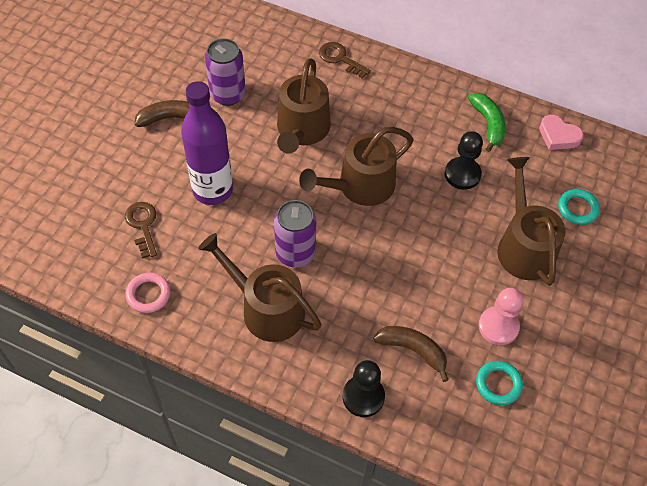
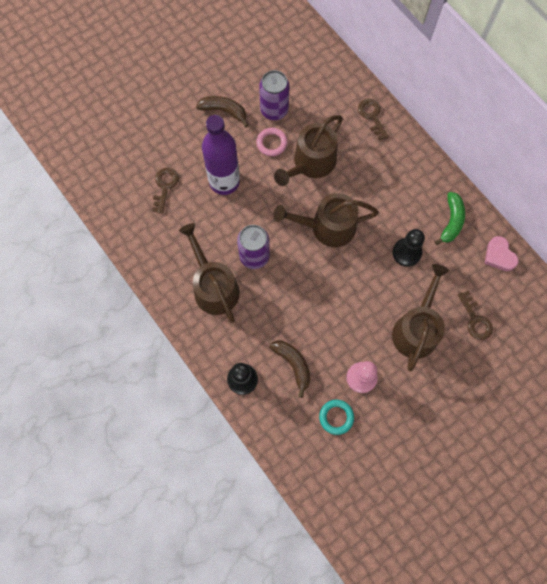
camera: 30 degrees right, 15 degrees up
(148, 294) = (144, 239): pink ring -> pink ring (271, 143)
(577, 208) = (475, 320): turquoise ring -> brown key

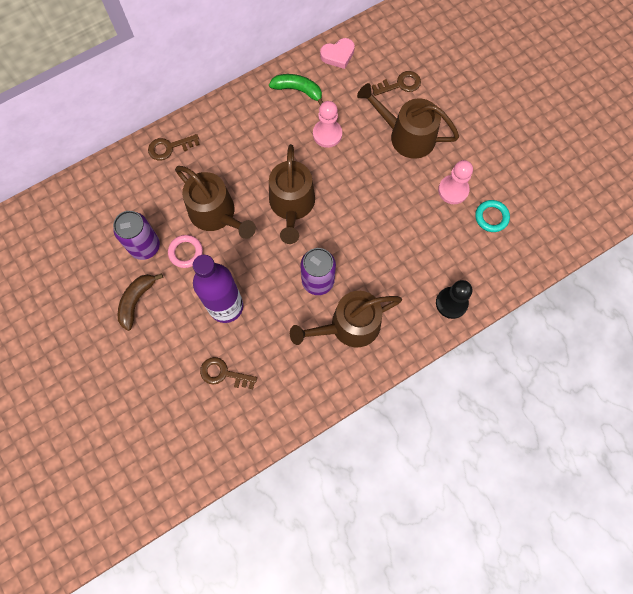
camera: 85 degrees left, 0 degrees up
(293, 364) = (438, 252): brown banana -> none
(406, 252) = (327, 134): black pawn -> pink pawn

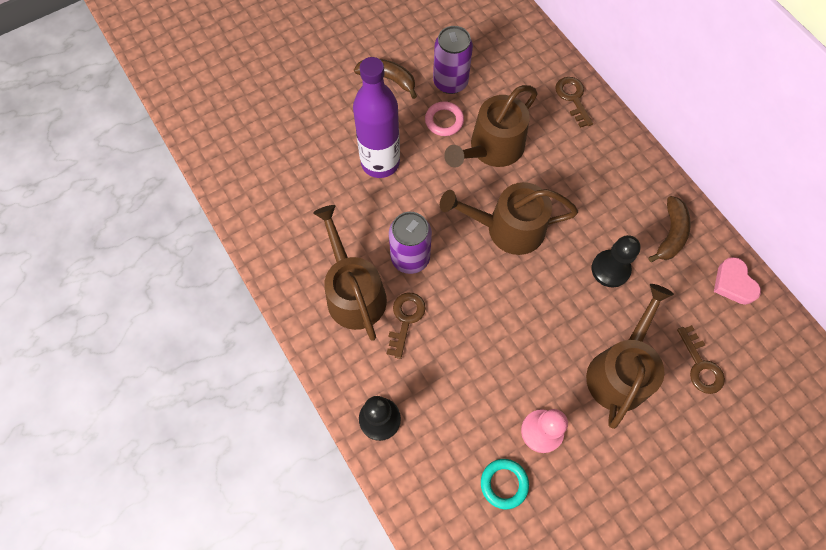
camera: 90 degrees right, 5 degrees down
(223, 373) = (304, 162): brown key -> brown key (405, 319)
(298, 90) = (670, 234): green banana -> brown banana
(327, 134) = (610, 269): pink pawn -> black pawn

